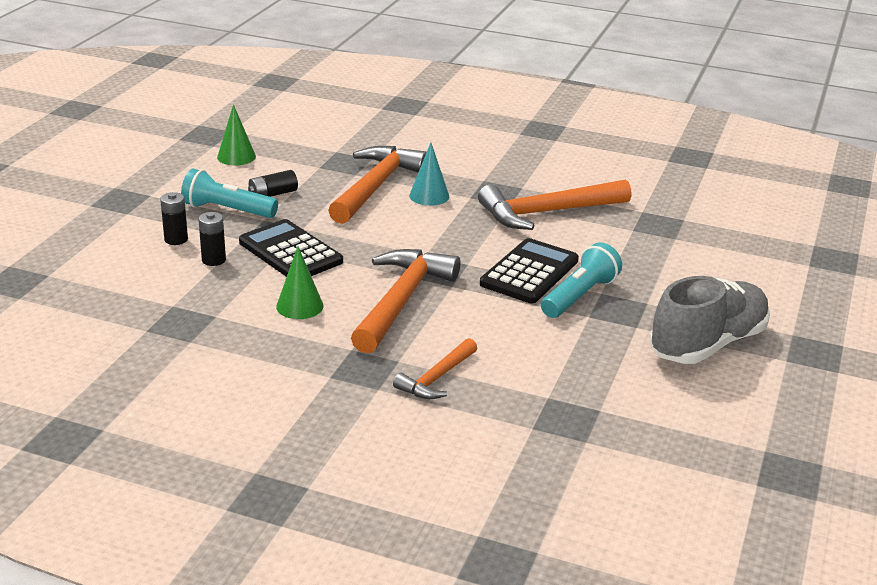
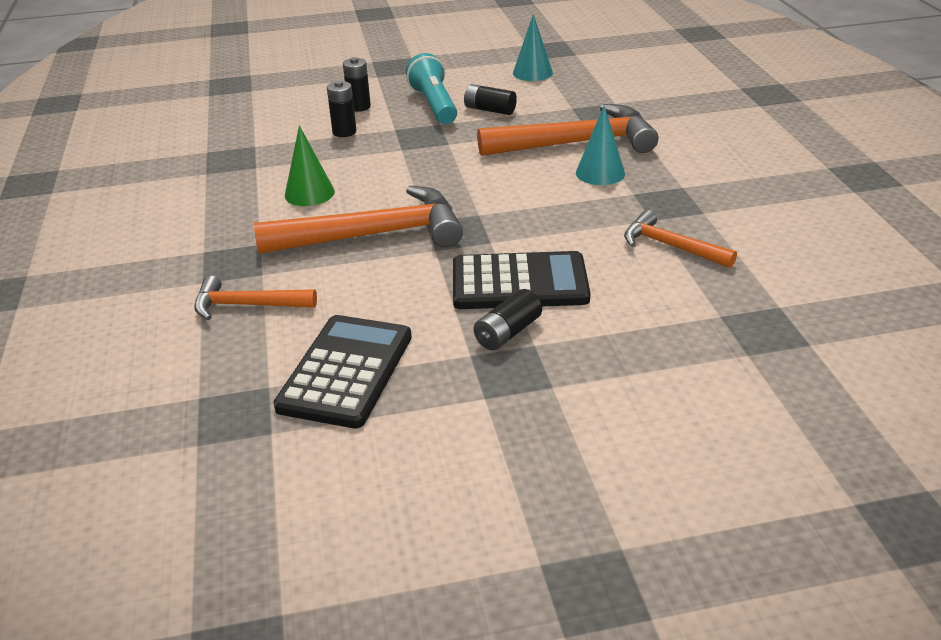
camera: 60 degrees right, 5 degrees up
(236, 157) = (532, 73): green cone -> turquoise cone
(290, 252) = (398, 154): black calculator -> black calculator (346, 371)
(547, 212) = (671, 246): orange hammer -> orange hammer, size x0.55
(579, 296) = (507, 333): turquoise flashlight -> black battery
(707, 344) = (504, 471): grey shoe -> none

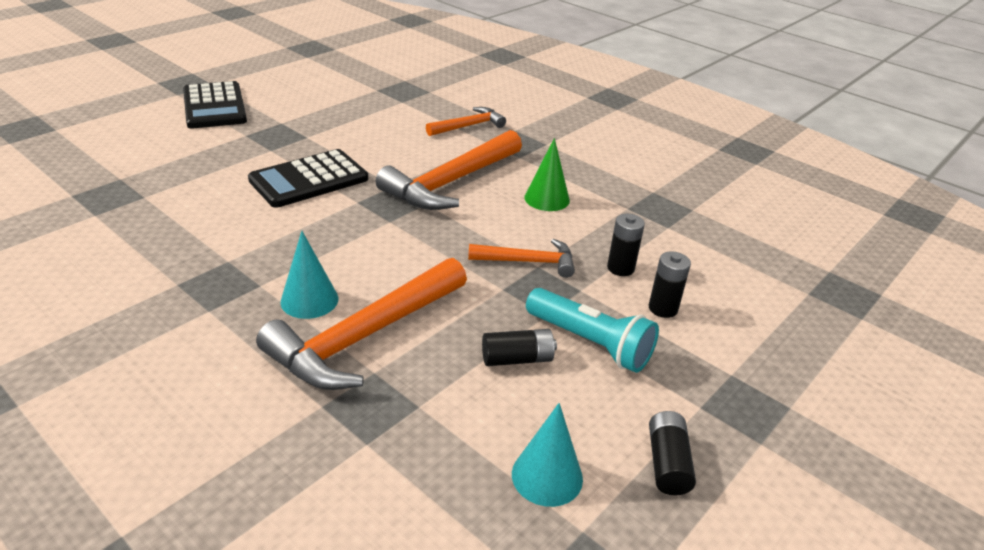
camera: 140 degrees right, 0 degrees up
(346, 371) = (369, 114): black calculator -> black calculator (214, 106)
(507, 333) = (293, 151): black battery -> black battery (667, 463)
(671, 246) = (200, 238): orange hammer -> orange hammer (528, 262)

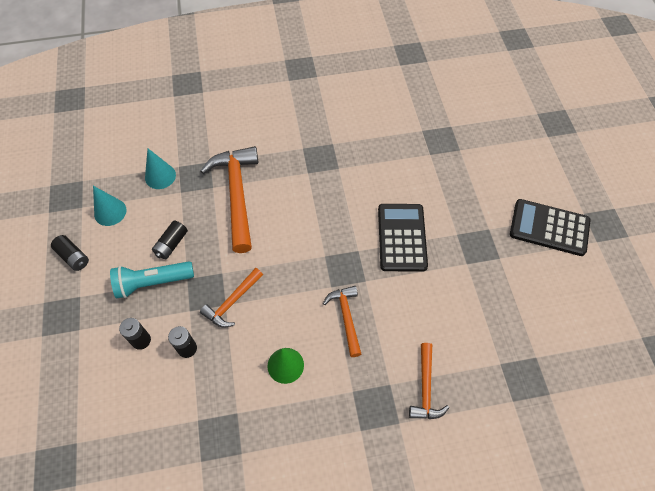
camera: 130 degrees right, 25 degrees up
(309, 300) = (280, 186): turquoise cone -> turquoise cone (160, 176)
(451, 182) = (346, 317): orange hammer -> orange hammer, size x0.55

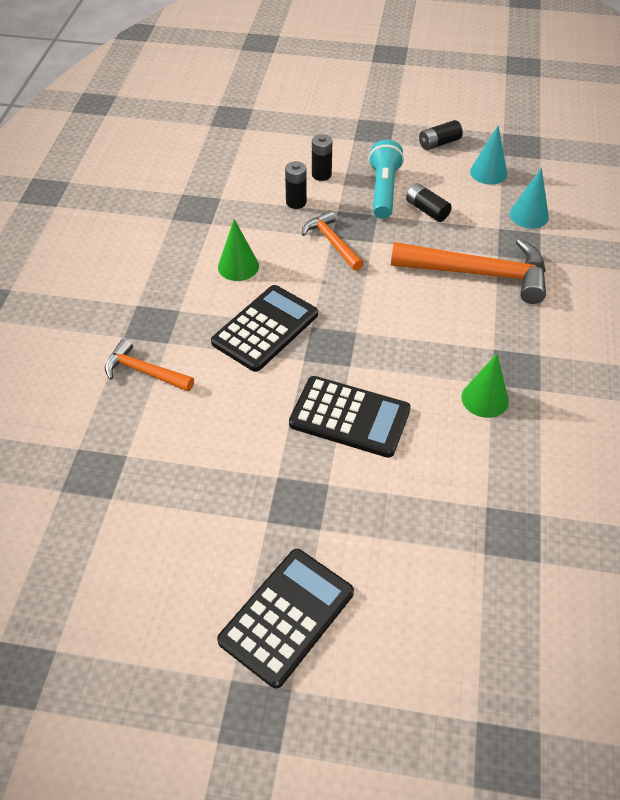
camera: 110 degrees right, 10 degrees down
(346, 317) = (265, 328): orange hammer -> black calculator
(352, 169) = (485, 399): none -> green cone

